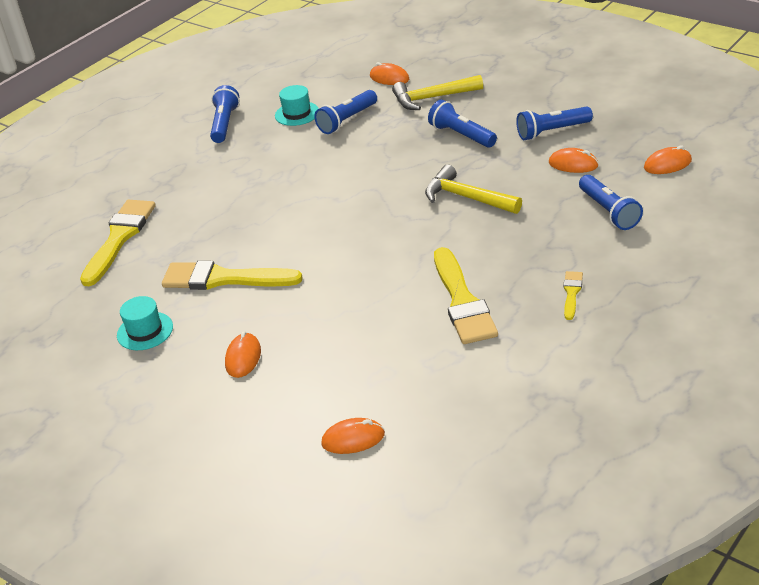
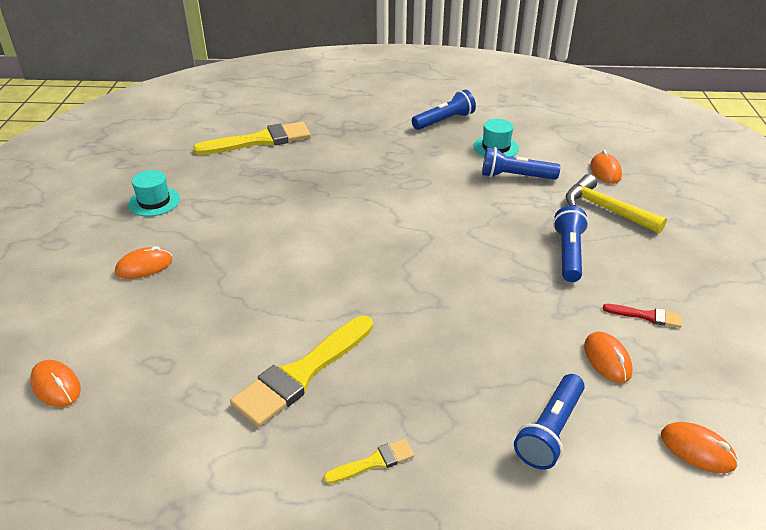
camera: 50 degrees right, 0 degrees up
(223, 279) = (242, 210): yellow brush -> none
(467, 198) = (472, 302): yellow hammer -> none
(552, 131) = (646, 316): blue flashlight -> red brush

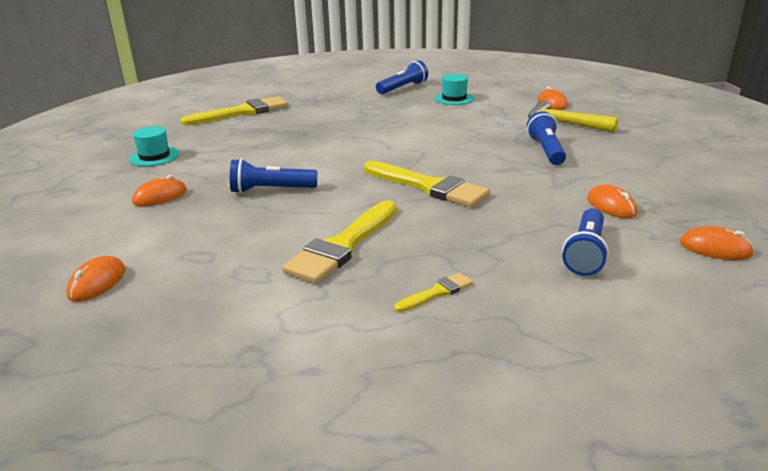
camera: 10 degrees left, 10 degrees down
(56, 386) = (97, 283): orange mouse -> orange mouse turned 75 degrees clockwise
(419, 294) = (428, 186): none -> yellow brush
(515, 176) = (479, 113): blue flashlight -> blue flashlight (271, 190)
(646, 316) = (630, 178): red brush -> none

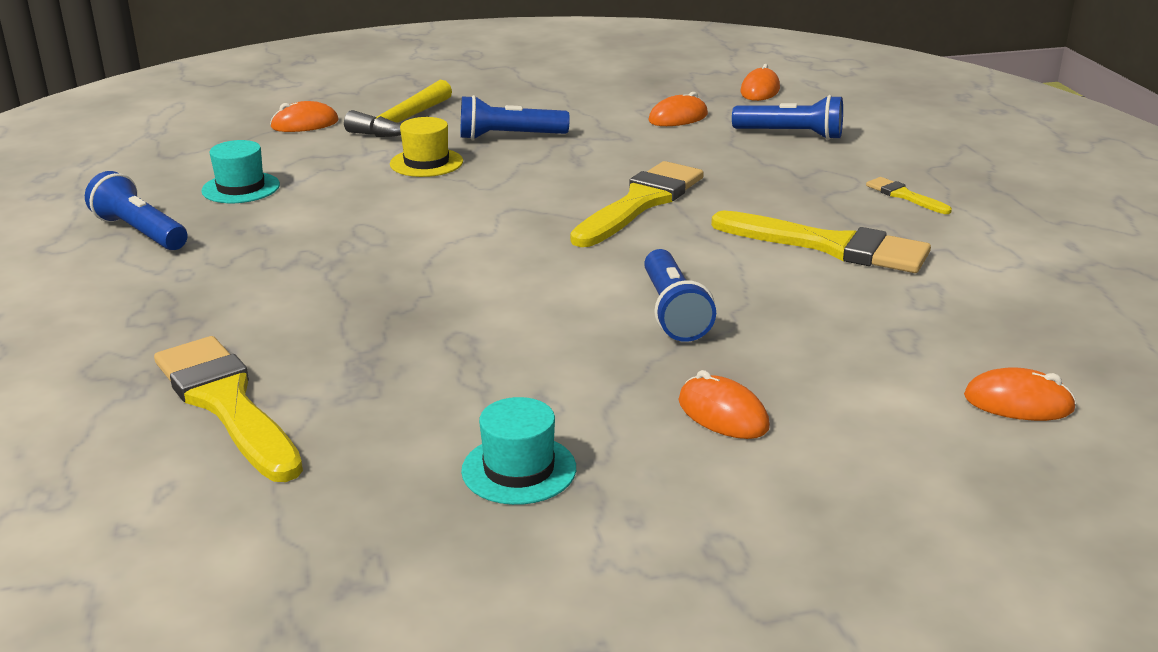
camera: 95 degrees left, 0 degrees up
(494, 131) = (426, 163): none -> yellow hat

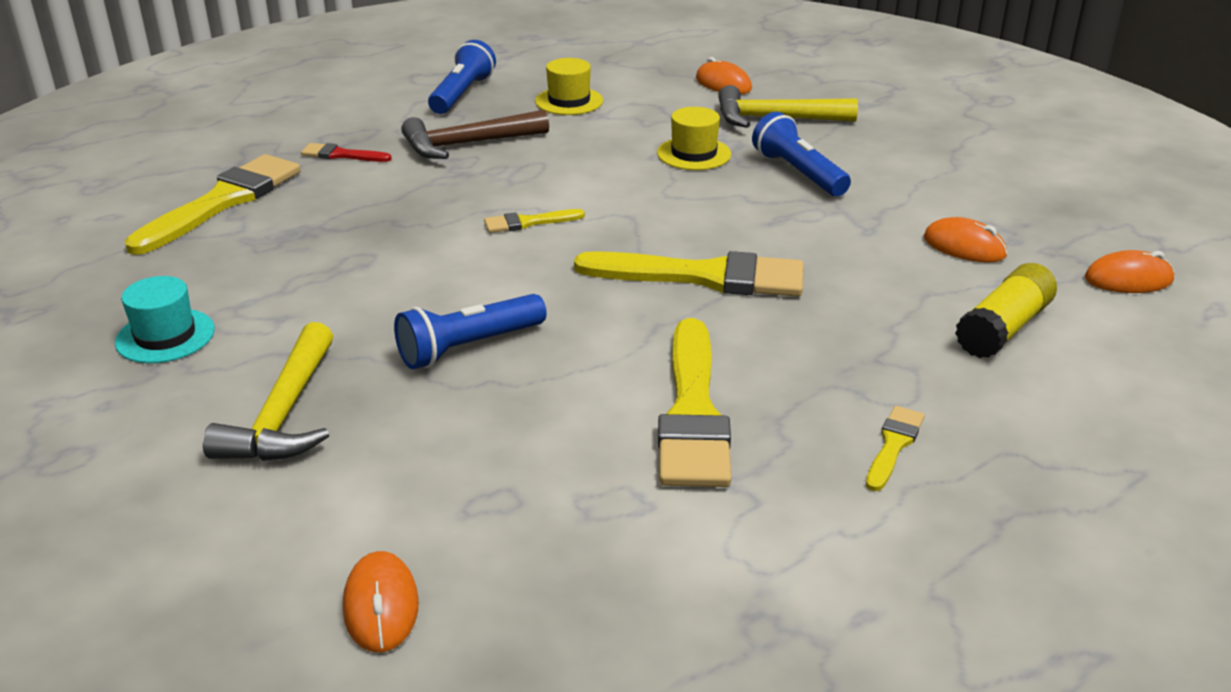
camera: 65 degrees right, 5 degrees up
(199, 317) = (341, 155): none -> red brush
(241, 188) = (569, 101): turquoise hat -> yellow hat
(270, 249) = (468, 144): none -> brown hammer
(474, 250) = (528, 222): none -> yellow brush
(722, 414) = (284, 414): orange mouse -> yellow hammer
(791, 135) = (1003, 329): blue flashlight -> yellow glue stick

